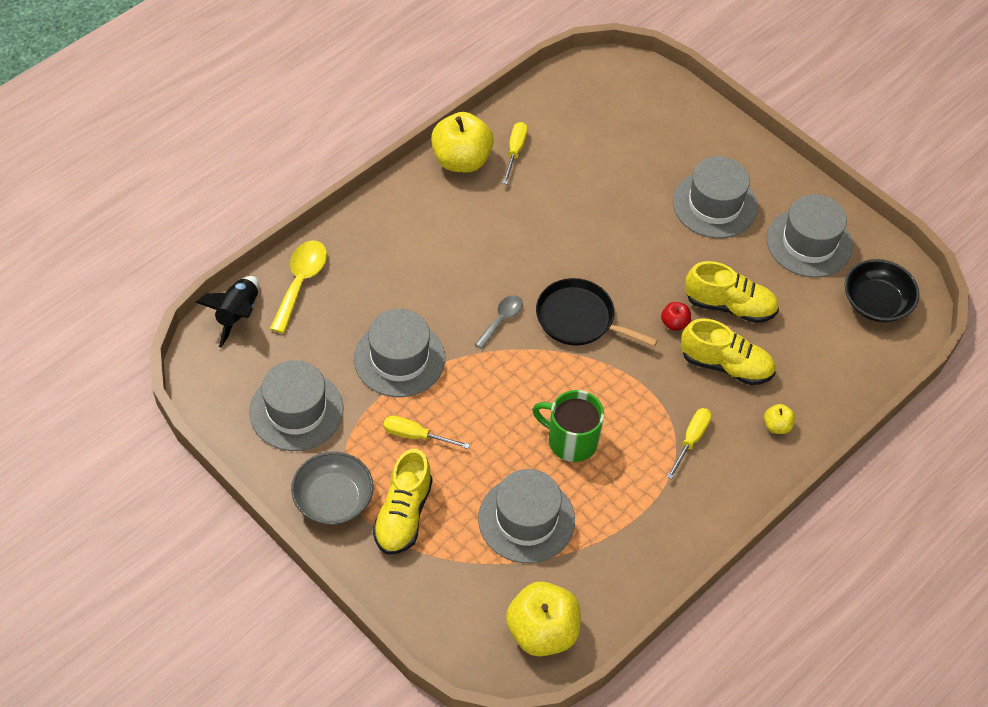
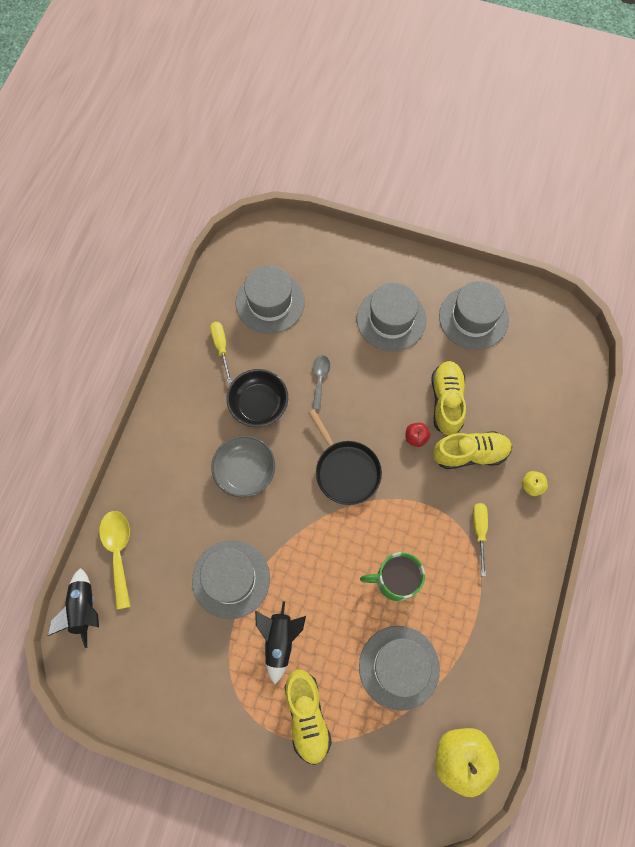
camera: 25 degrees left, 15 degrees up
(296, 410) = (176, 670): grey hat -> grey hat (270, 302)
(333, 499) = (247, 733): grey bowl -> grey bowl (245, 471)
(415, 436) = (279, 641): yellow screwdriver -> black rocket
(461, 160) = (185, 376): yellow apple -> none
(501, 320) = (289, 502): grey spoon -> grey spoon (320, 379)
(579, 319) = (345, 470): black pan -> black pan turned 120 degrees counterclockwise
(729, 306) = (446, 401): yellow shoe -> yellow shoe turned 75 degrees counterclockwise
(876, 303) = (545, 344): black bowl -> black bowl (258, 404)

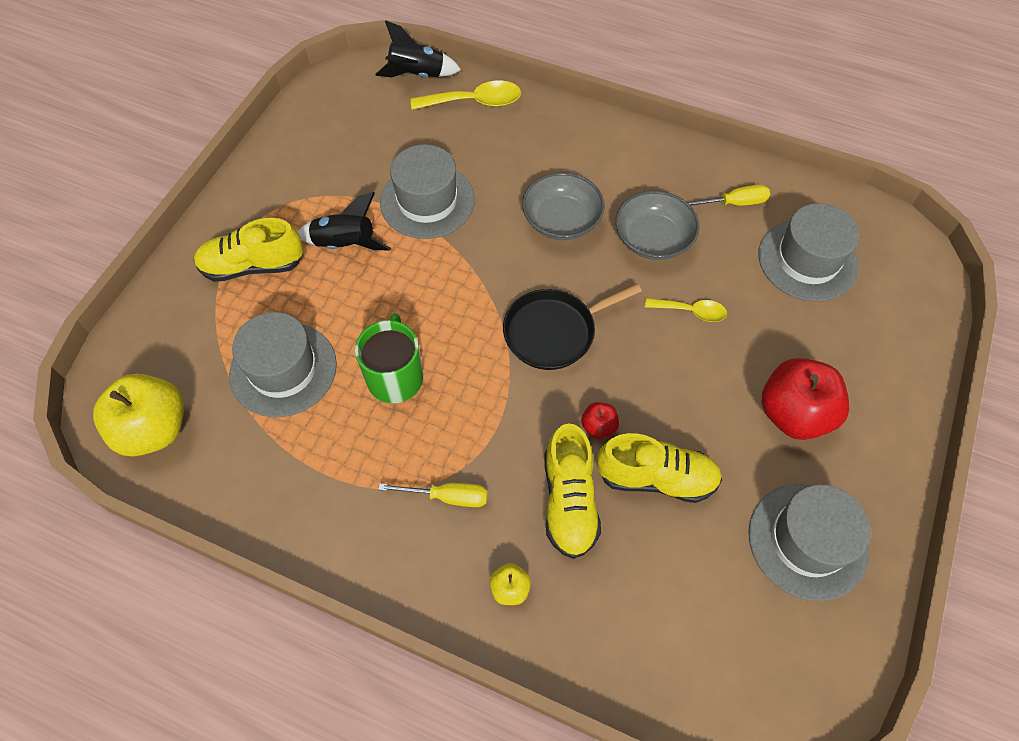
camera: 95 degrees right, 10 degrees down
(258, 404) = (653, 239): black bowl -> grey bowl
(320, 379) = (691, 311): grey spoon -> yellow spoon
(391, 319) = (793, 414): grey hat -> red apple

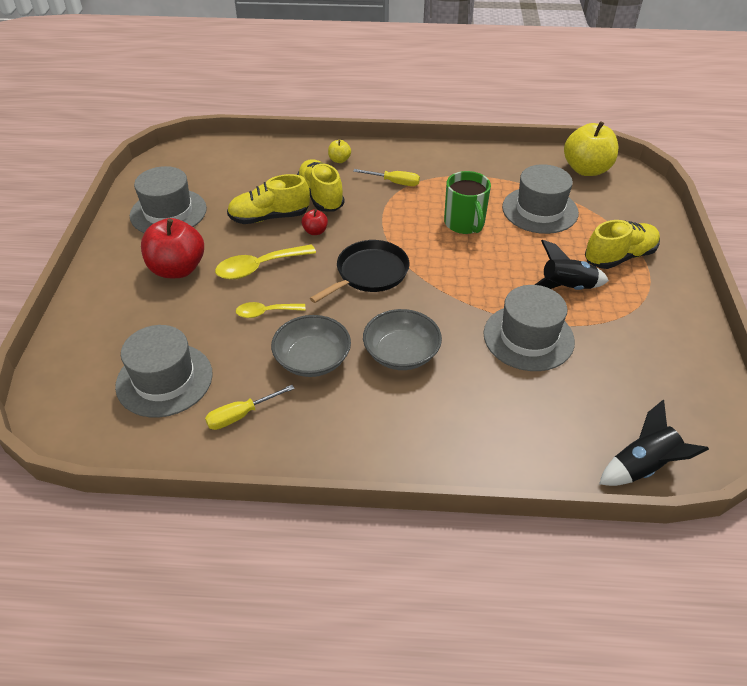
camera: 160 degrees right, 15 degrees down
(447, 496) = (394, 182): yellow screwdriver -> yellow screwdriver turned 150 degrees counterclockwise
(474, 102) = (556, 451): yellow spoon -> yellow spoon (259, 267)

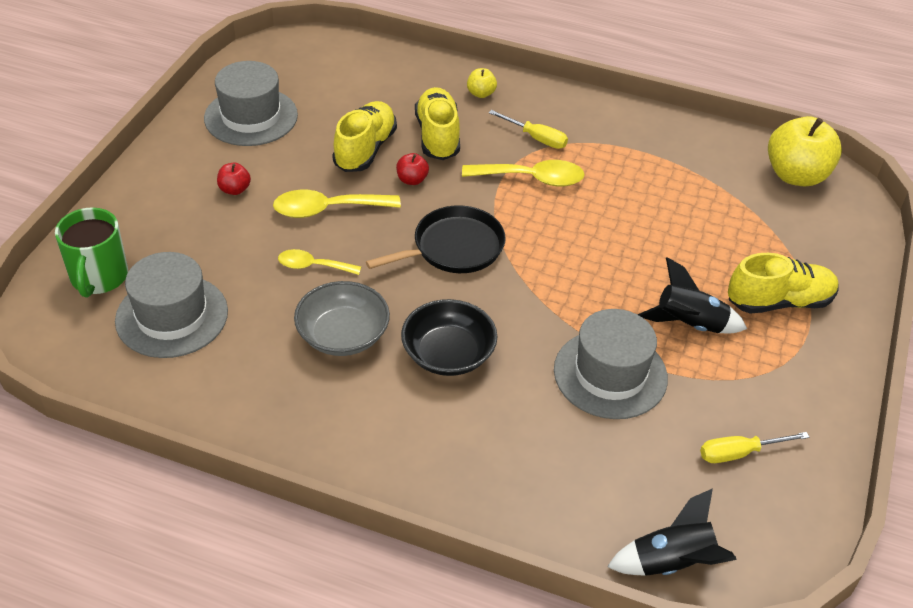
camera: 15 degrees right, 0 degrees up
(177, 269) = (234, 189): red apple -> red apple, size x0.45
(241, 415) = (238, 378): yellow screwdriver -> yellow screwdriver (739, 453)
(269, 217) = (365, 149): yellow shoe -> yellow shoe turned 105 degrees clockwise
(401, 353) = (448, 354): grey bowl -> black bowl
(404, 211) = (532, 178): none -> yellow spoon
(464, 223) = (600, 212): green mug -> green mug (99, 277)
(540, 210) = (705, 216): grey hat -> none

